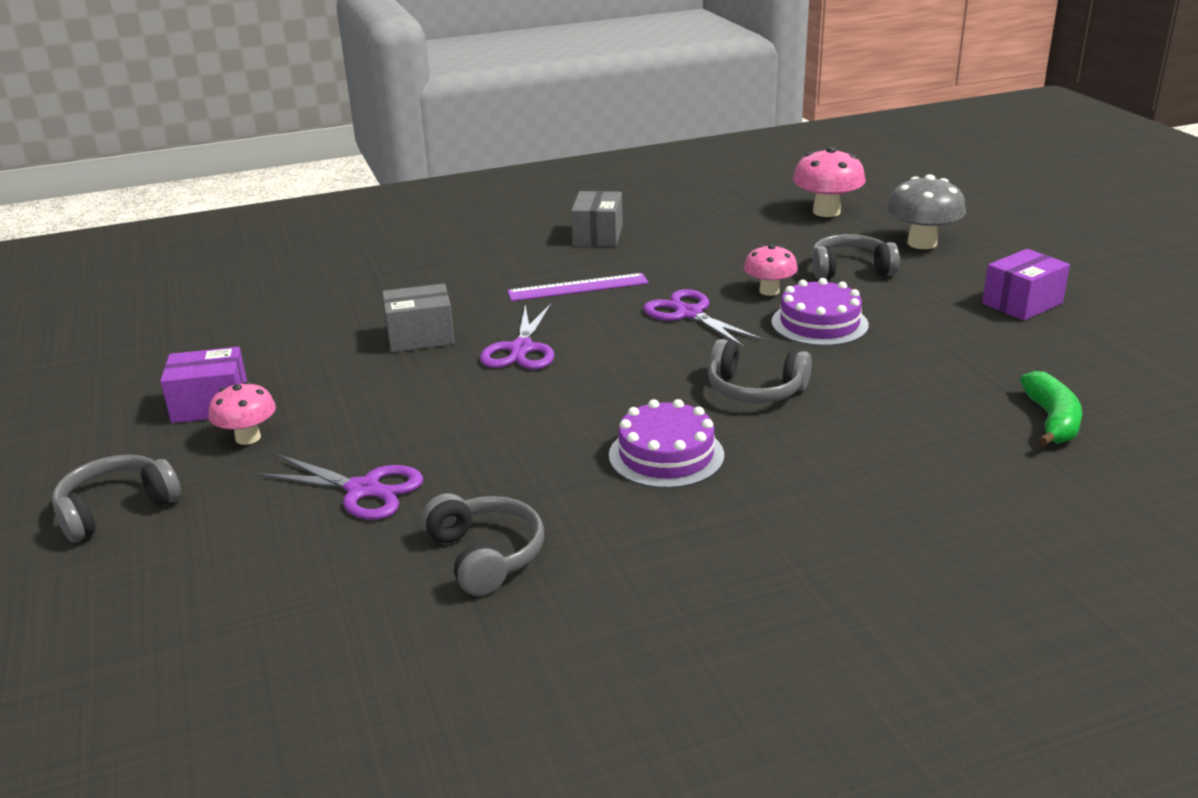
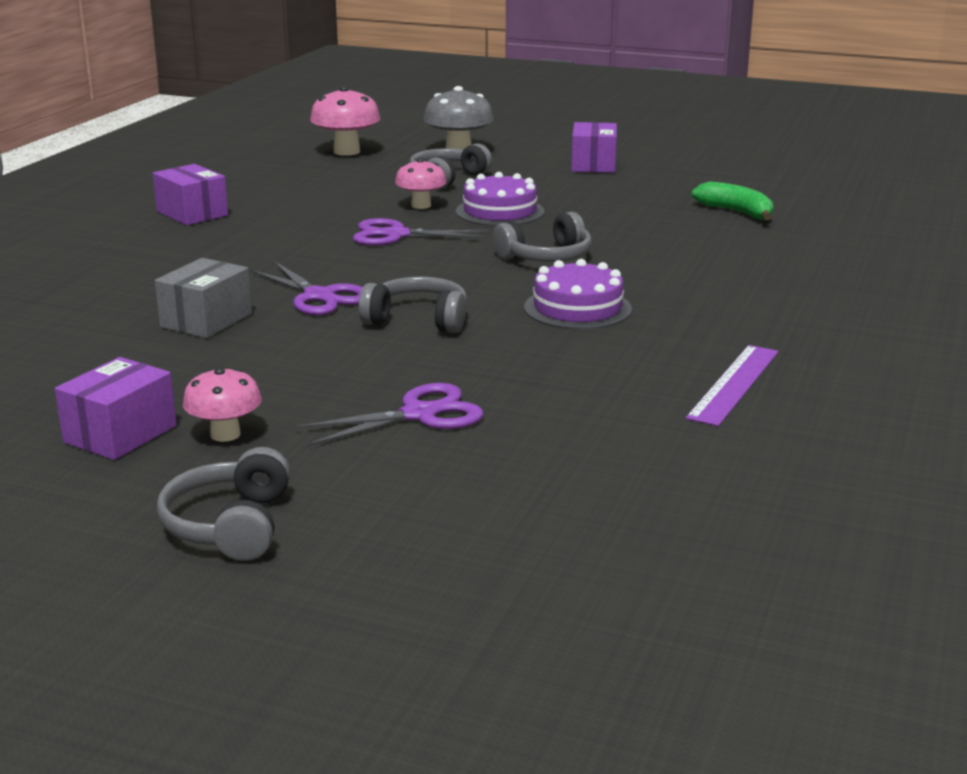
camera: 50 degrees left, 5 degrees down
(486, 555) = (600, 402): grey headphones -> grey headphones (418, 320)
(578, 287) = (264, 248): purple ruler -> purple ruler (734, 384)
(598, 235) = (192, 213): grey box -> purple box

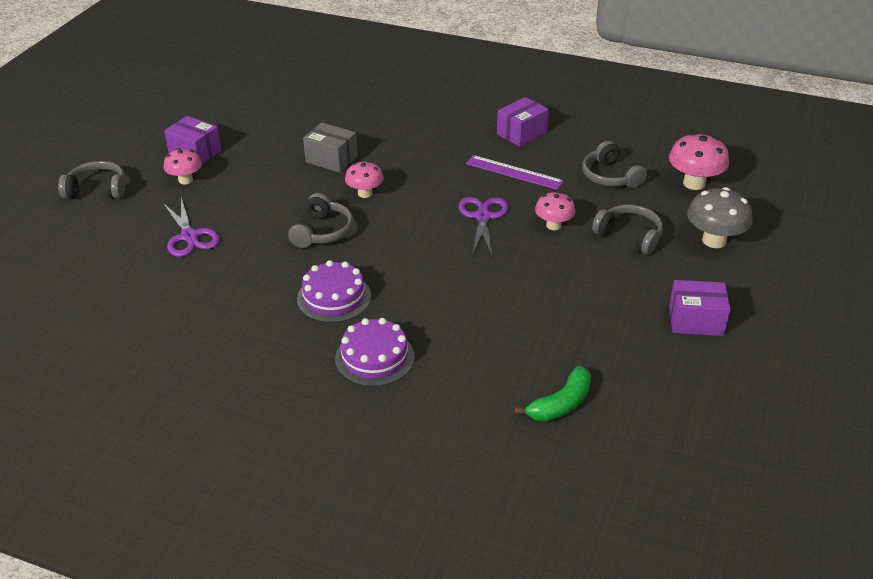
camera: 90 degrees right, 15 degrees up
(319, 296) = (365, 193): purple scissors -> pink mushroom
(499, 212) = (543, 264): purple cake -> purple cake (374, 357)
(546, 257) = (436, 286): grey headphones -> grey headphones (610, 177)
(734, 384) = (196, 360): purple ruler -> purple ruler (514, 172)

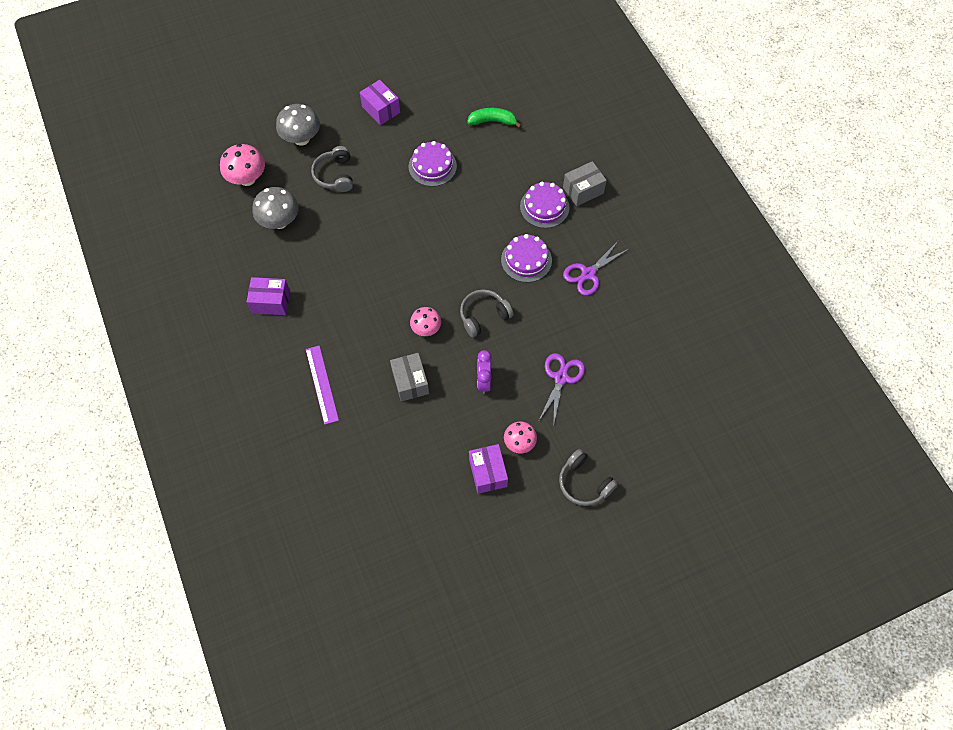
camera: 135 degrees left, 25 degrees up
(265, 194) = (484, 381): none -> purple clock
(348, 408) = (583, 190): none -> grey box
(483, 217) = (386, 251): purple scissors -> purple scissors (588, 274)
(514, 172) = (323, 271): purple ruler -> purple ruler (322, 384)
(552, 309) = (432, 166): none -> purple cake
(553, 225) = (360, 214): pink mushroom -> none
(610, 177) = (280, 221): grey headphones -> grey mushroom

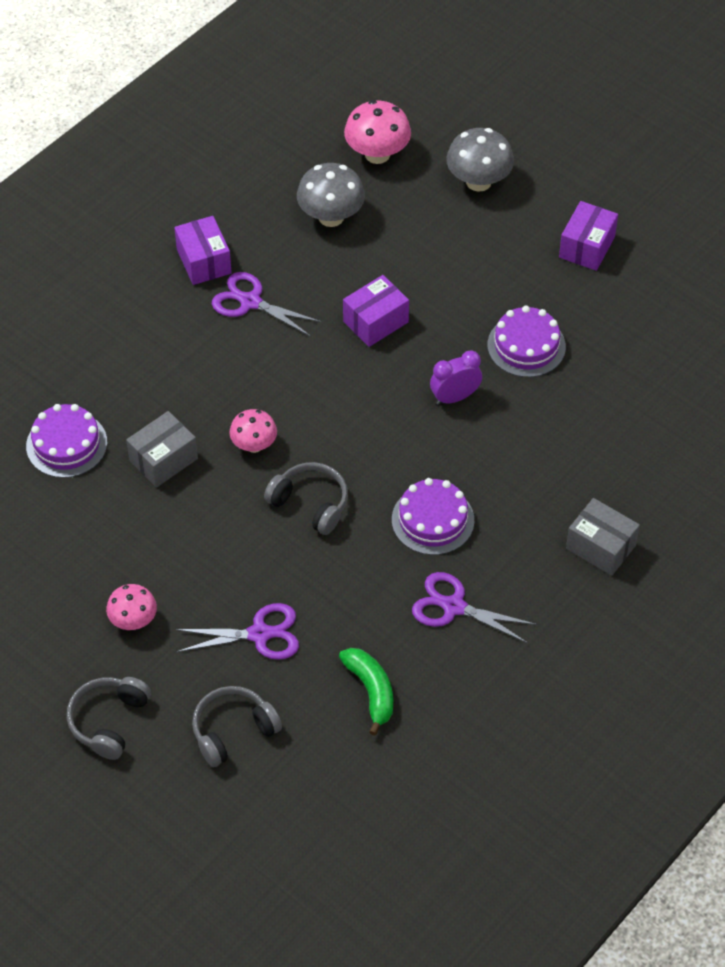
camera: 65 degrees right, 10 degrees down
(318, 289) = (250, 302): none -> purple scissors
(322, 384) = (112, 366): purple ruler -> none
(335, 175) = (441, 243): grey headphones -> grey headphones (233, 730)
(484, 381) = (207, 543): purple clock -> purple clock (455, 397)
(488, 473) = (71, 600): purple box -> purple box (375, 322)
(492, 121) = (655, 386): green banana -> green banana (371, 691)
(544, 207) = (539, 508): purple cake -> purple cake (66, 444)

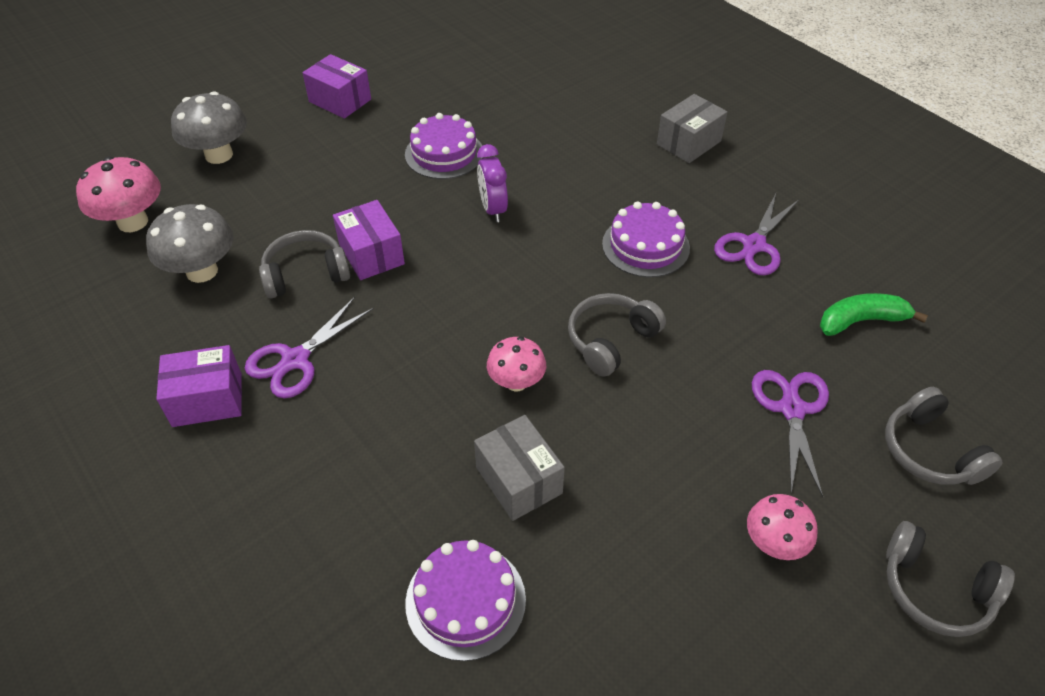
camera: 80 degrees left, 5 degrees down
(342, 284) = (305, 274): none -> grey headphones

